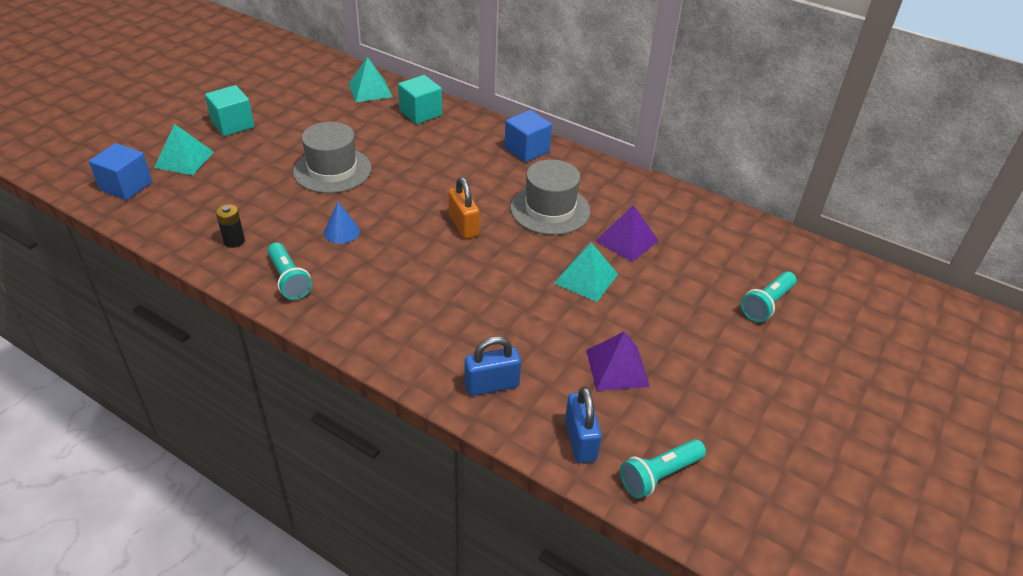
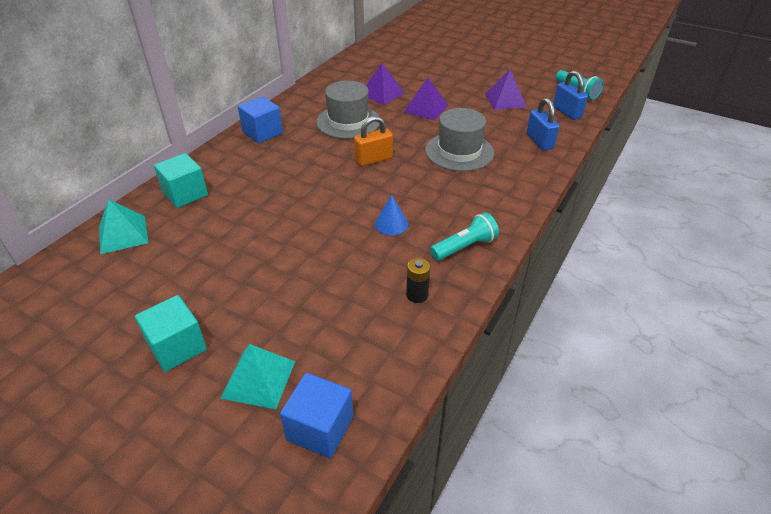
camera: 90 degrees left, 0 degrees up
(332, 170) = (289, 243): grey hat -> grey hat (459, 151)
(580, 440) = (567, 112): blue padlock -> blue padlock turned 75 degrees clockwise
(586, 278) = (426, 108): turquoise pyramid -> purple pyramid
(766, 304) = (434, 55): turquoise flashlight -> none

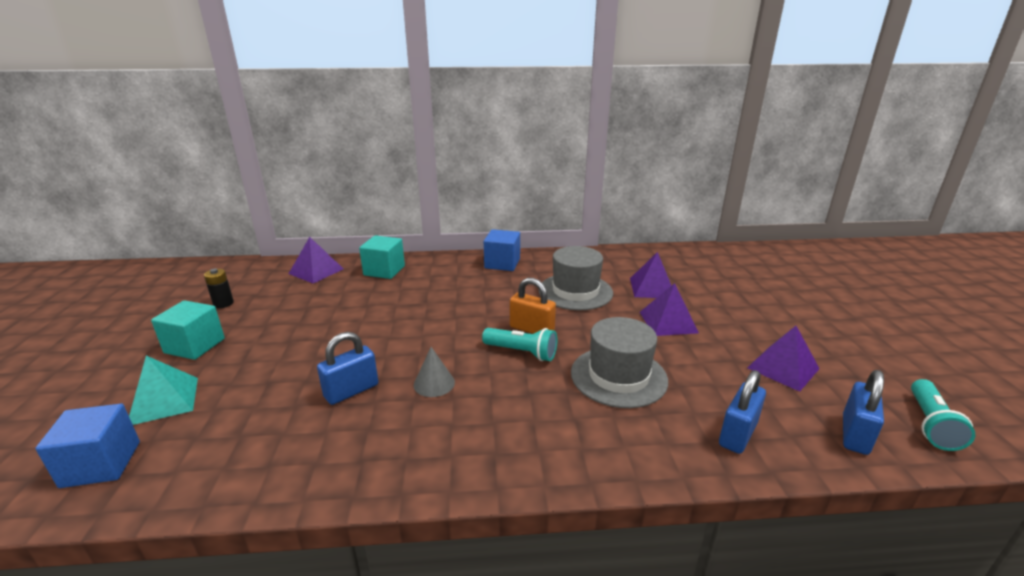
camera: 55 degrees right, 15 degrees down
(123, 234) = (316, 271): turquoise pyramid -> purple pyramid
(359, 265) = (351, 391): none -> blue padlock
(391, 224) = (434, 383): blue cone -> grey cone
(417, 295) = (325, 449): black battery -> black battery (223, 304)
(464, 247) = (437, 453): turquoise flashlight -> turquoise flashlight (522, 352)

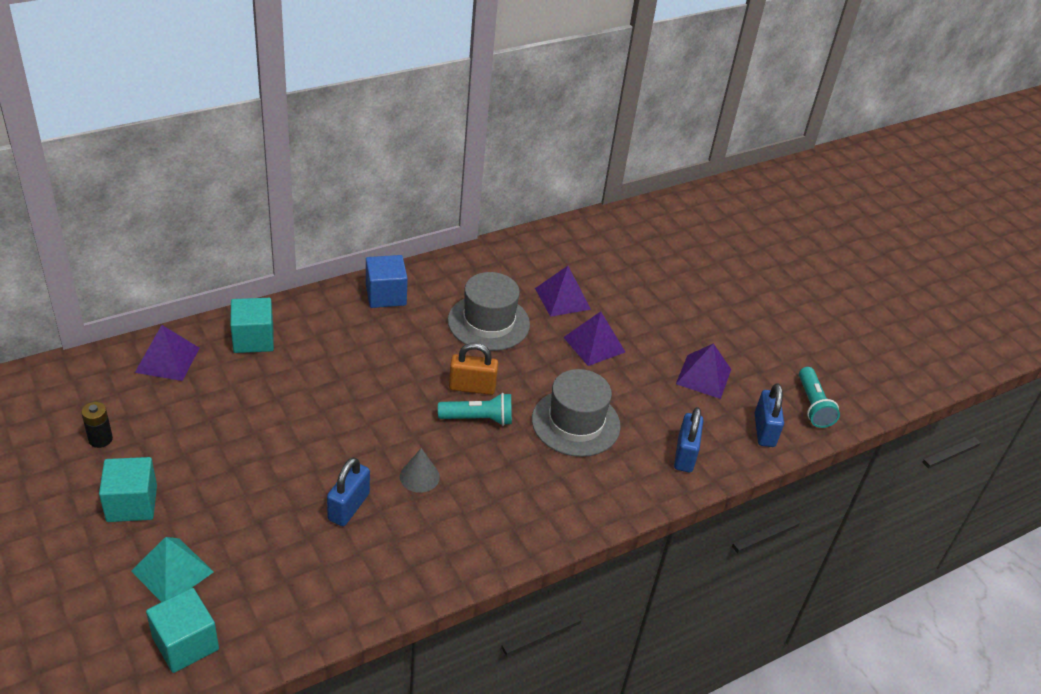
camera: 30 degrees left, 15 degrees up
(101, 464) = (185, 643): blue cube -> turquoise cube

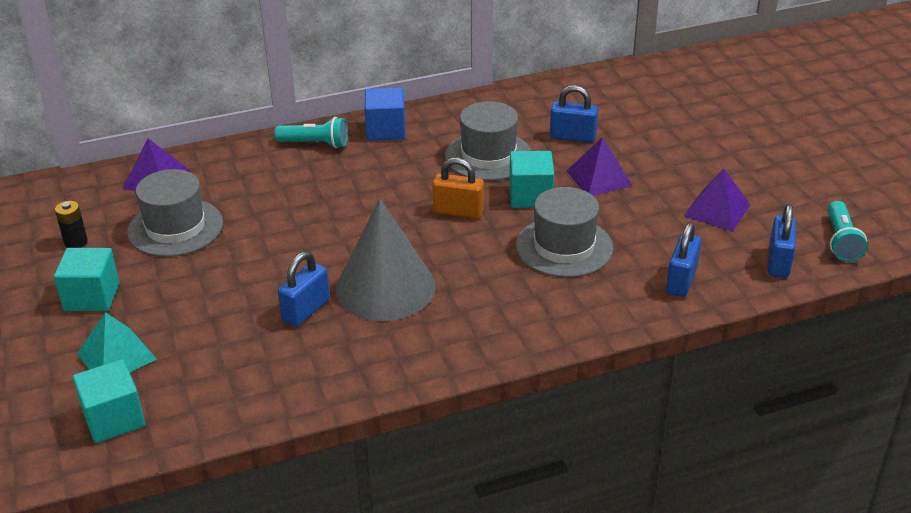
camera: 15 degrees right, 5 degrees down
(200, 417) = (175, 228): none -> grey hat
(253, 339) = (244, 164): turquoise cube -> turquoise cube (530, 196)
(419, 476) = (385, 287): grey cone -> grey cone, size x2.35
(478, 419) = (459, 239): turquoise flashlight -> turquoise flashlight (315, 144)
(562, 298) = (572, 137): purple pyramid -> blue padlock

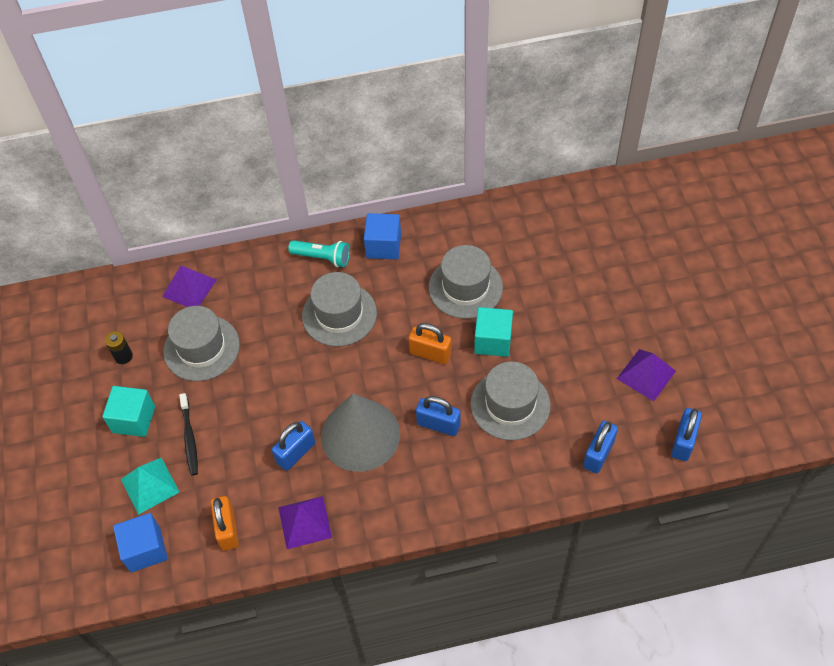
camera: 10 degrees right, 20 degrees up
(114, 419) = (145, 549): turquoise cube -> blue cube
(166, 308) = (189, 438): none -> black toothbrush
(225, 389) = (227, 529): none -> orange padlock
(342, 188) = (339, 314): none -> grey hat
(572, 137) = (541, 270): blue padlock -> blue padlock (438, 424)
(599, 178) = (554, 325): purple pyramid -> purple pyramid (304, 522)
(841, 241) = (742, 423): turquoise flashlight -> none

